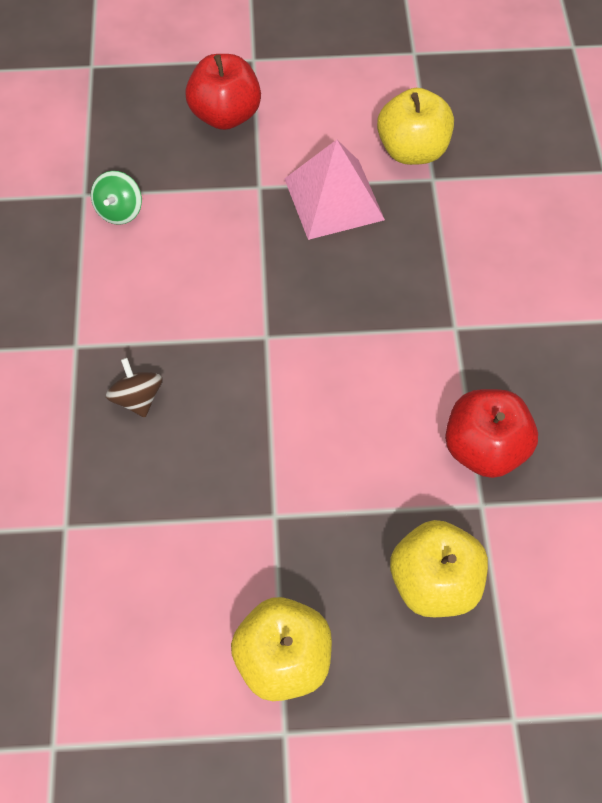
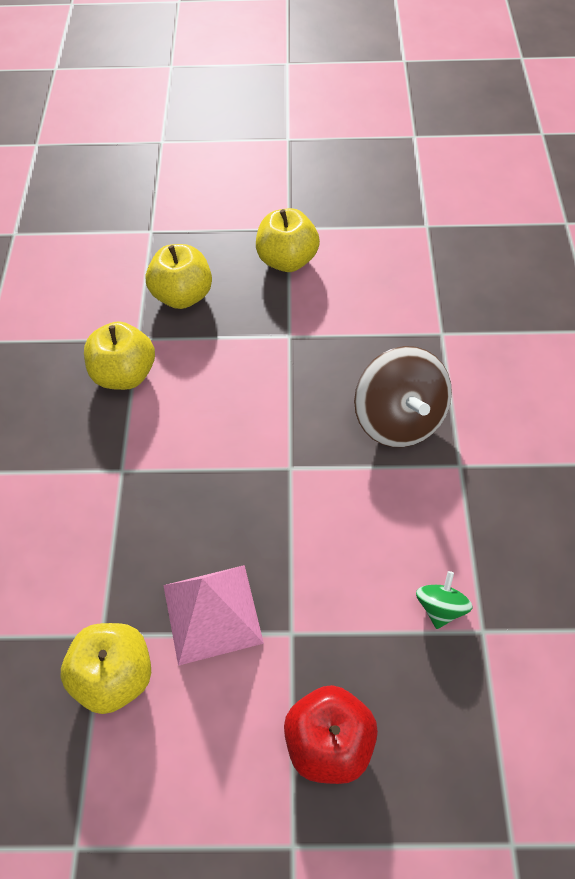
camera: 175 degrees left, 5 degrees down
(137, 398) = (399, 419): brown spinning top -> brown spinning top, size x2.04
(484, 448) = (125, 375): red apple -> yellow apple

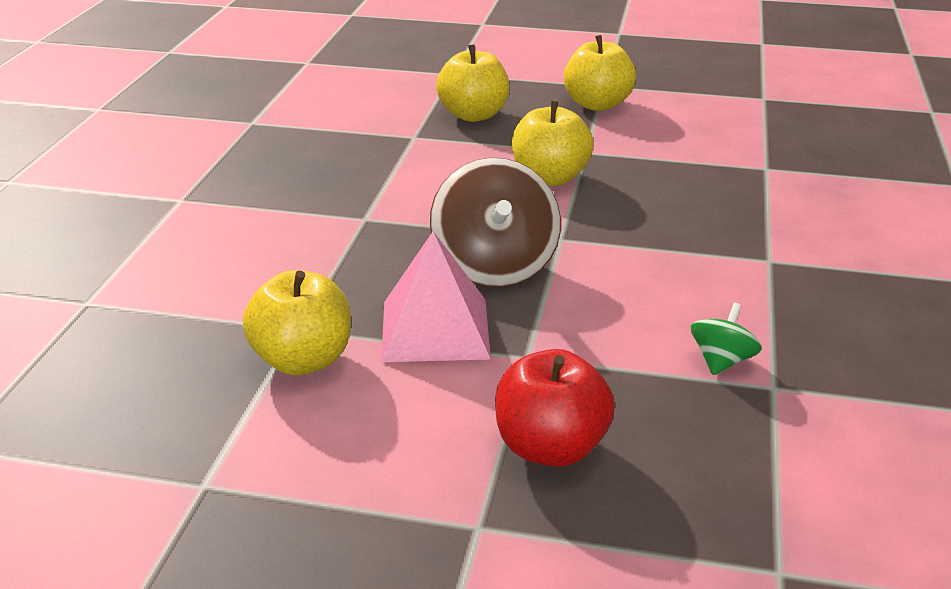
camera: 10 degrees right, 25 degrees down
(125, 375) = (392, 157): yellow apple -> yellow apple (550, 178)
(399, 419) = (701, 220): brown spinning top -> brown spinning top (495, 266)

